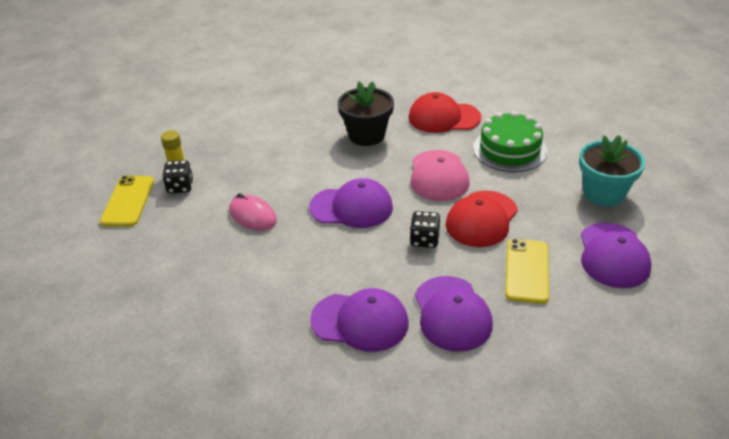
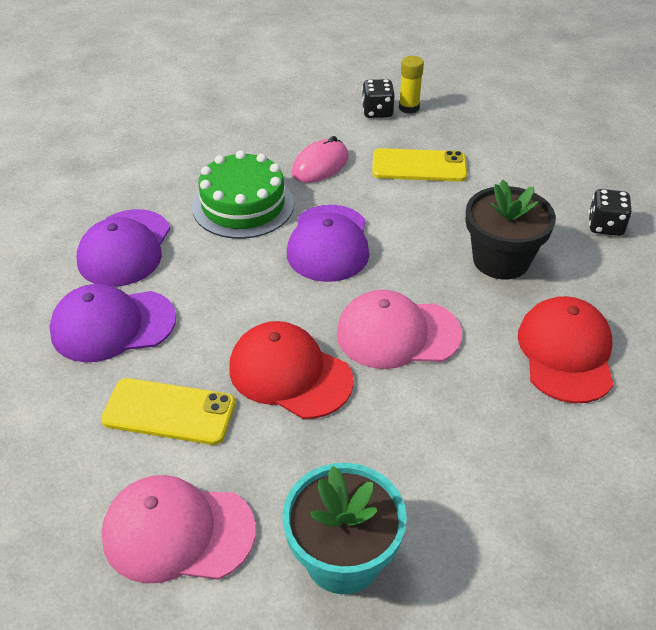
camera: 90 degrees right, 5 degrees up
(128, 201) = (353, 82): yellow phone -> yellow phone (419, 166)
(424, 240) = (253, 309): black dice -> black dice (605, 226)
(509, 149) = (475, 433): green cake -> green cake (243, 205)
(613, 255) = (178, 532): purple cap -> pink cap

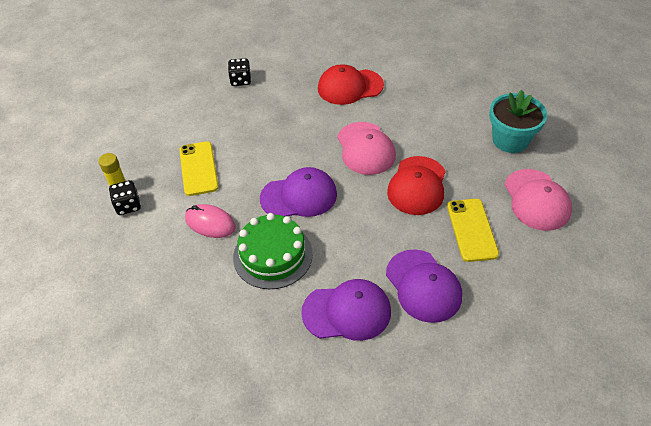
camera: 105 degrees left, 5 degrees up
(501, 260) = (286, 117): black flower pot -> none

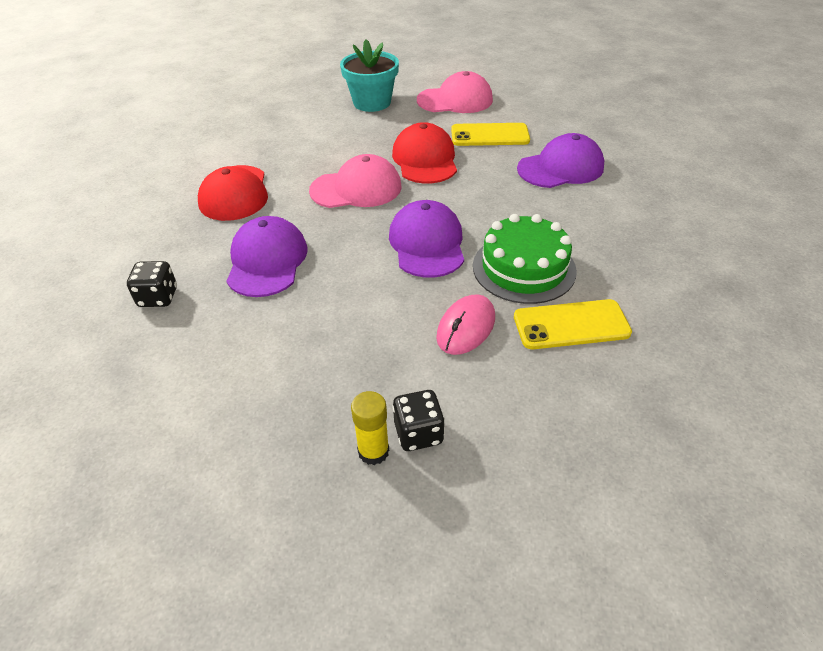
camera: 85 degrees left, 5 degrees down
(198, 168) = (351, 344): yellow phone -> yellow phone (571, 325)
(347, 312) = (599, 216): purple cap -> purple cap (267, 261)
(417, 186) = (425, 159): red cap -> red cap turned 120 degrees counterclockwise

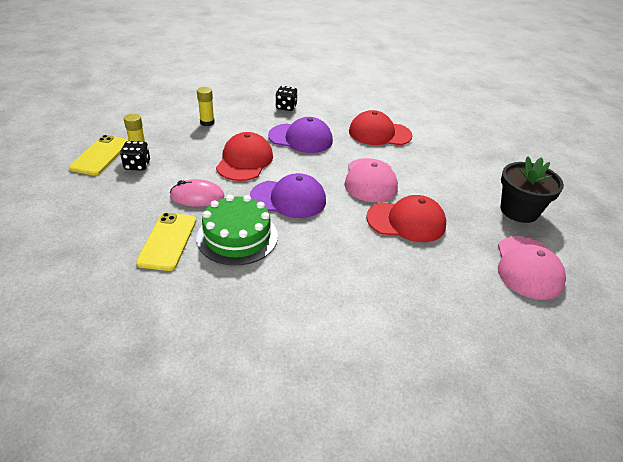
camera: 100 degrees right, 5 degrees down
(236, 387) = (207, 122): none -> yellow glue stick
(352, 304) = (245, 161): none -> red cap
(372, 102) = (519, 210): turquoise flower pot -> black flower pot
(466, 327) = (197, 196): pink mouse -> pink mouse turned 45 degrees counterclockwise
(490, 135) = (446, 273): yellow phone -> yellow phone (100, 155)
(561, 168) = (371, 307): purple cap -> none

